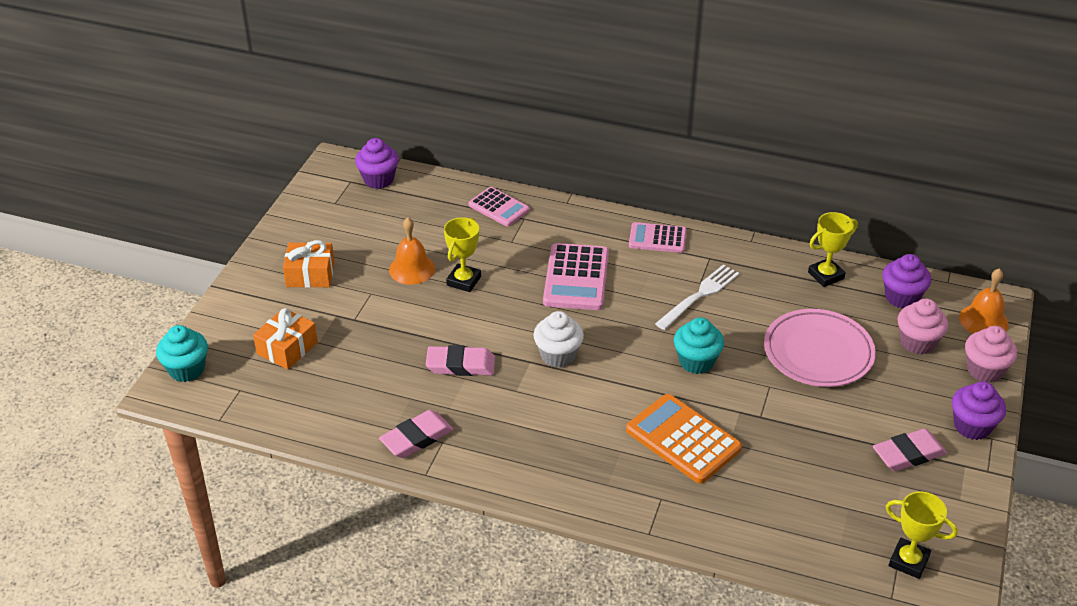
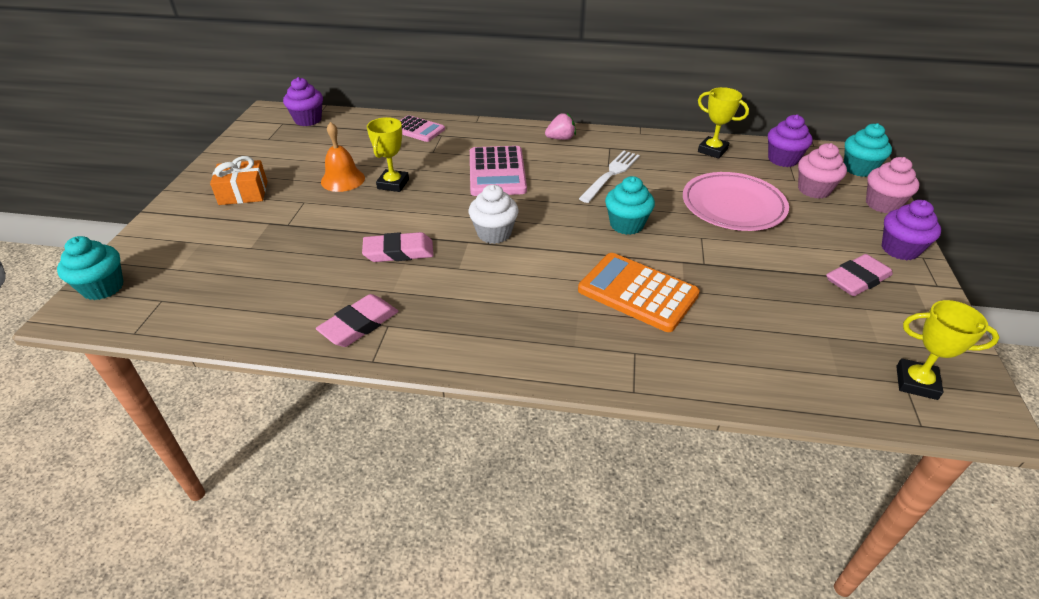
camera: 10 degrees left, 0 degrees up
(287, 348) = (217, 256): orange gift -> none
(657, 239) = (560, 138): pink calculator -> pink strawberry
(826, 275) = (712, 150): yellow trophy -> yellow trophy turned 75 degrees clockwise
(983, 320) = (858, 169): orange bell -> turquoise cupcake

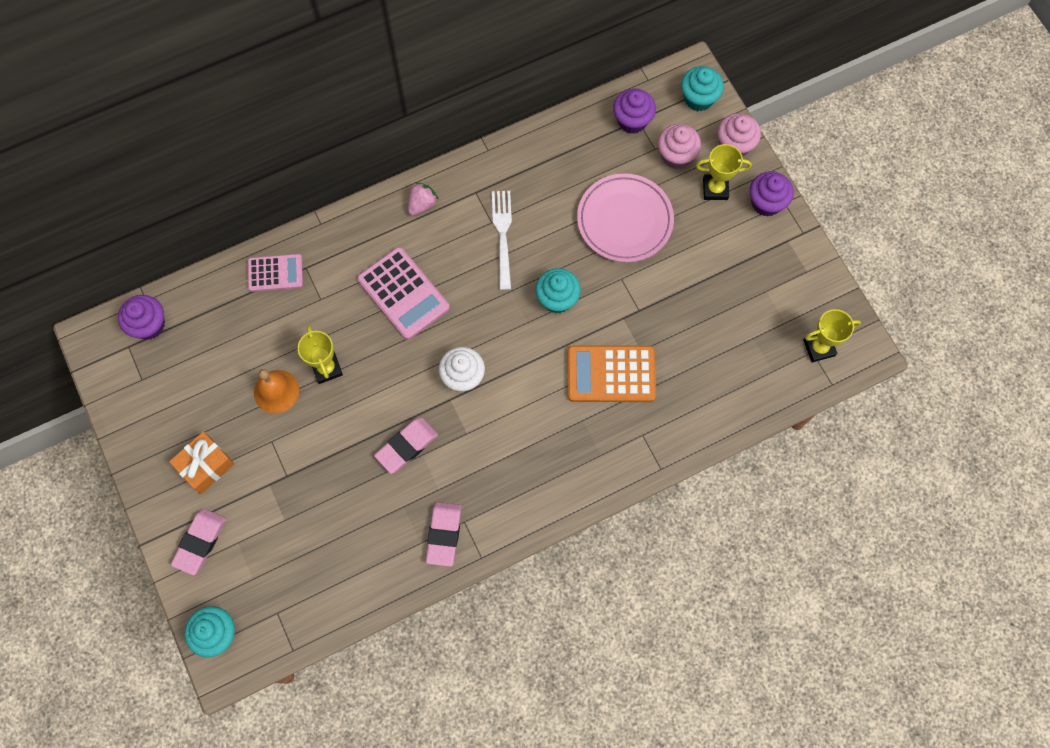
camera: 35 degrees left, 30 degrees up
(712, 150) = (567, 142): yellow trophy -> yellow trophy (715, 189)
(857, 279) = (749, 260): pink eraser -> pink eraser (200, 542)

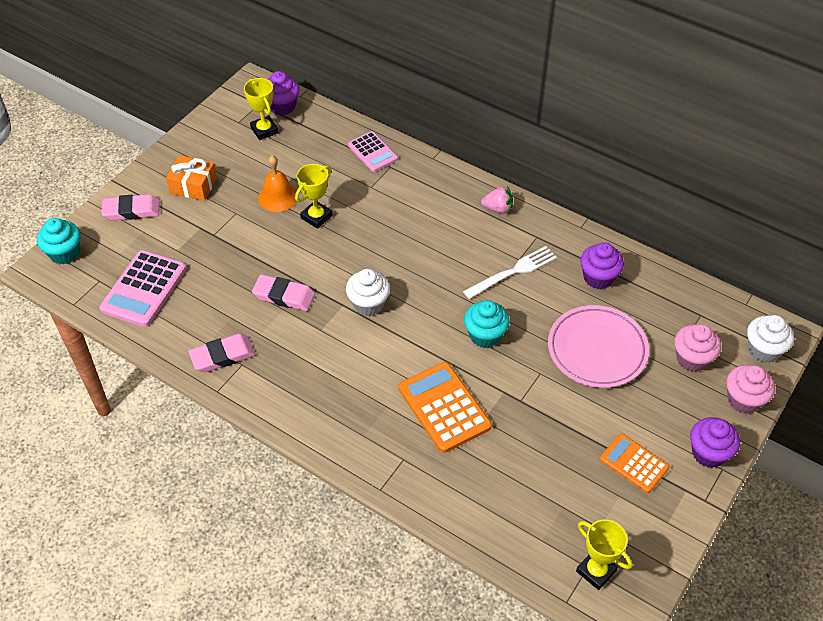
camera: 60 degrees right, 20 degrees down
(403, 293) = (413, 233): pink calculator -> pink calculator (144, 289)
(632, 121) = (696, 311): purple cupcake -> purple cupcake (598, 278)
(698, 98) = (763, 350): turquoise cupcake -> white cupcake
(715, 189) = (686, 405): yellow trophy -> yellow trophy (264, 130)
(745, 262) = (634, 463): none -> orange calculator

